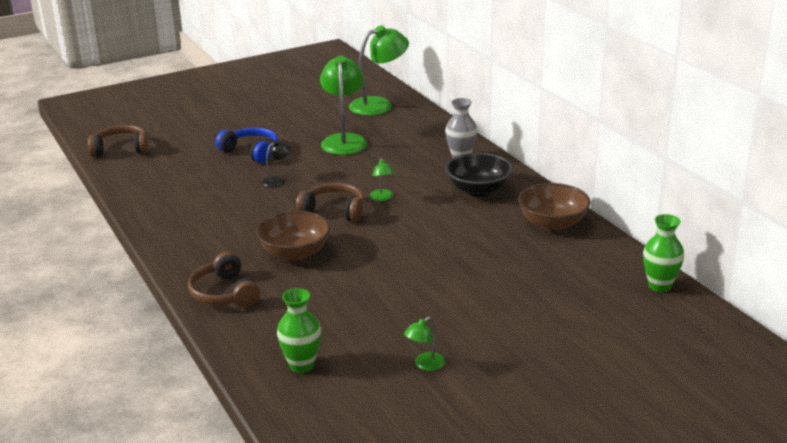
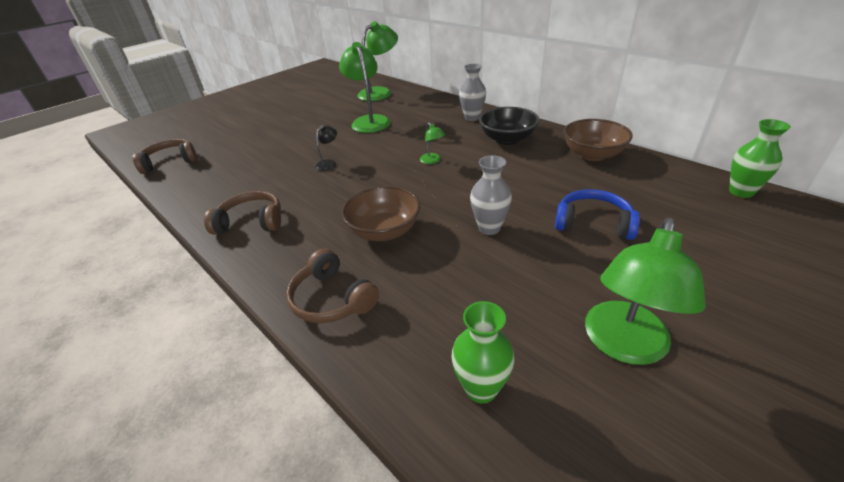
camera: 15 degrees left, 10 degrees up
(251, 152) = (294, 143): blue headphones -> blue headphones (593, 223)
(334, 211) = (397, 181): brown headphones -> brown headphones (251, 222)
(389, 269) = (489, 228): none -> grey vase
(425, 365) = (623, 345): green lamp -> green lamp, size x2.17

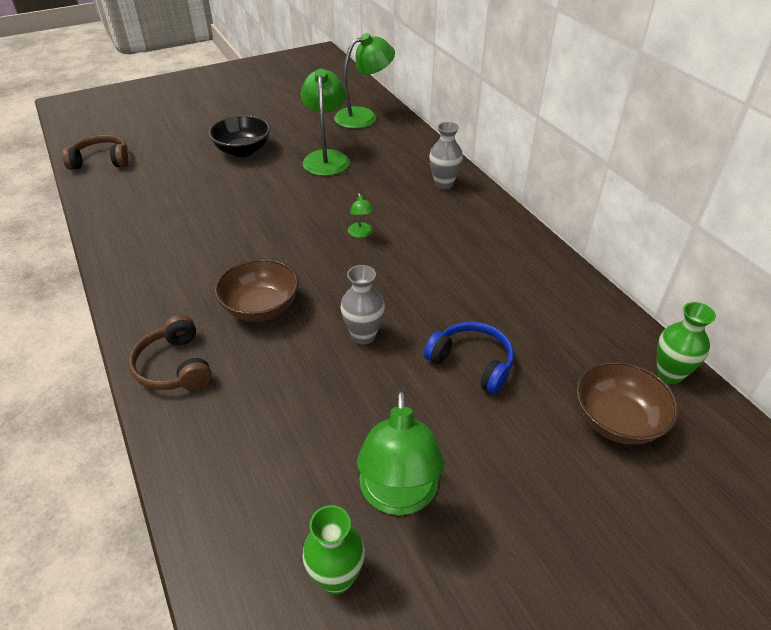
camera: 15 degrees right, 5 degrees up
(251, 222) = (144, 260): brown headphones -> none
(329, 163) = (253, 206): black lamp -> none
(481, 388) = (249, 491): green vase -> green vase (337, 578)
(507, 139) = (462, 227): black bowl -> black bowl (243, 151)
(592, 154) = (542, 275): brown bowl -> brown bowl (617, 420)
(623, 345) = (398, 496): green lamp -> green lamp turned 45 degrees counterclockwise

